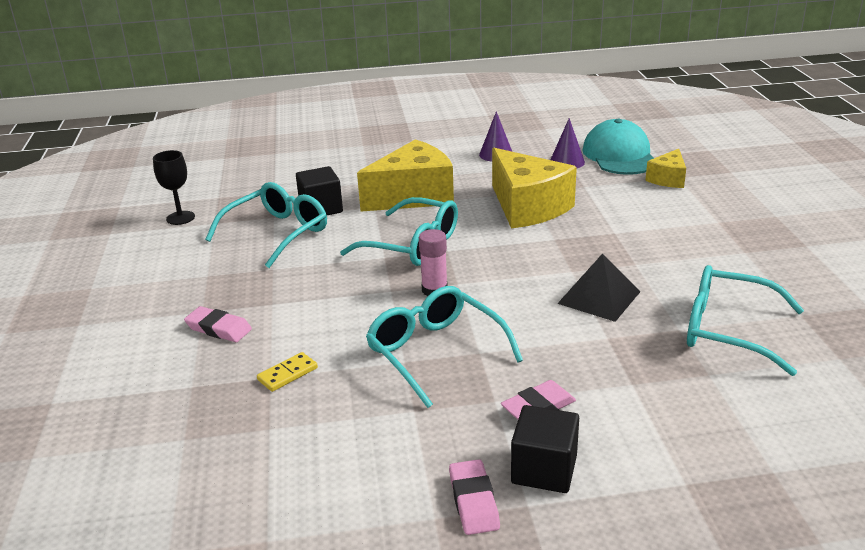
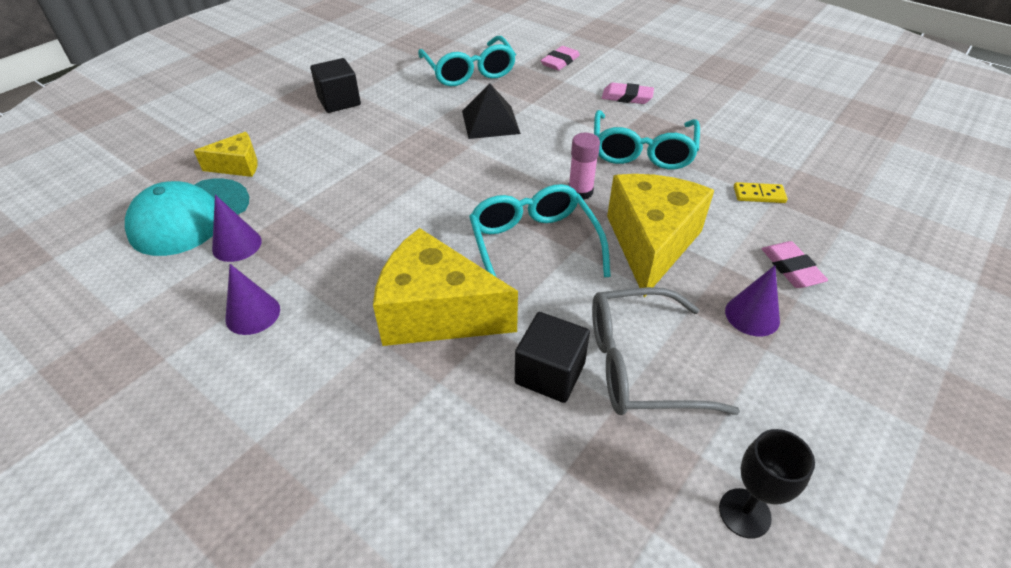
camera: 135 degrees left, 15 degrees up
(228, 286) = (752, 315): none -> purple cone
(277, 233) = (639, 365): turquoise glasses -> grey glasses
(473, 501) = (713, 85): pink eraser -> pink eraser (560, 61)
(527, 207) = (381, 217): yellow cheese -> yellow cheese (651, 243)
(544, 469) = (664, 78): black cube -> black cube (339, 101)

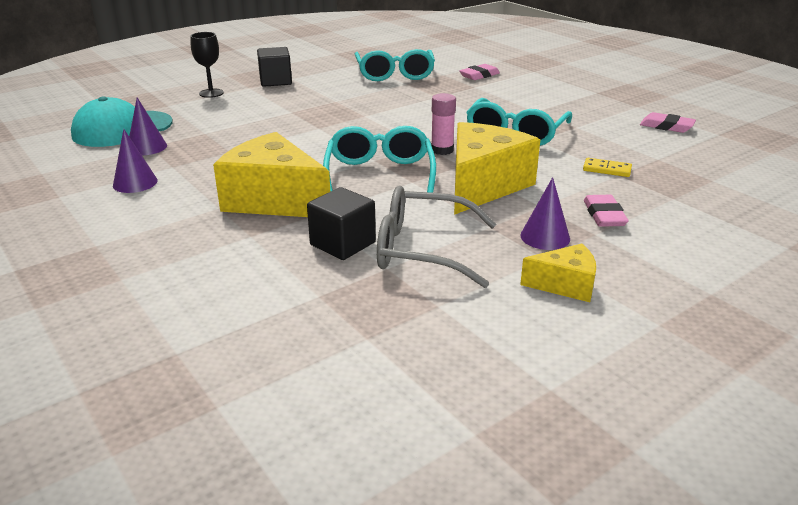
camera: 15 degrees right, 15 degrees down
(238, 166) = (175, 107): yellow cheese -> yellow cheese (565, 285)
(490, 122) = (392, 104): black pyramid -> none
(627, 97) = (525, 101): pink eraser -> pink eraser (666, 126)
(744, 513) = (452, 341): black goblet -> black goblet (211, 93)

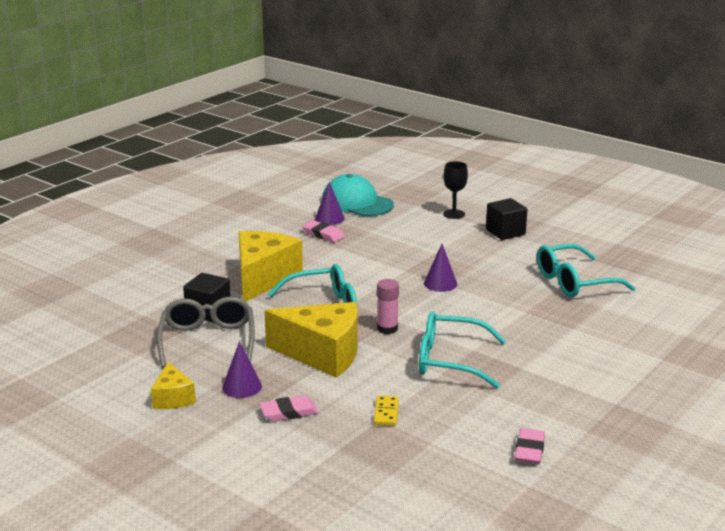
camera: 75 degrees right, 5 degrees down
(135, 183) = (270, 229): purple cone -> purple cone (440, 283)
(479, 75) = (613, 327): pink eraser -> pink eraser (323, 234)

